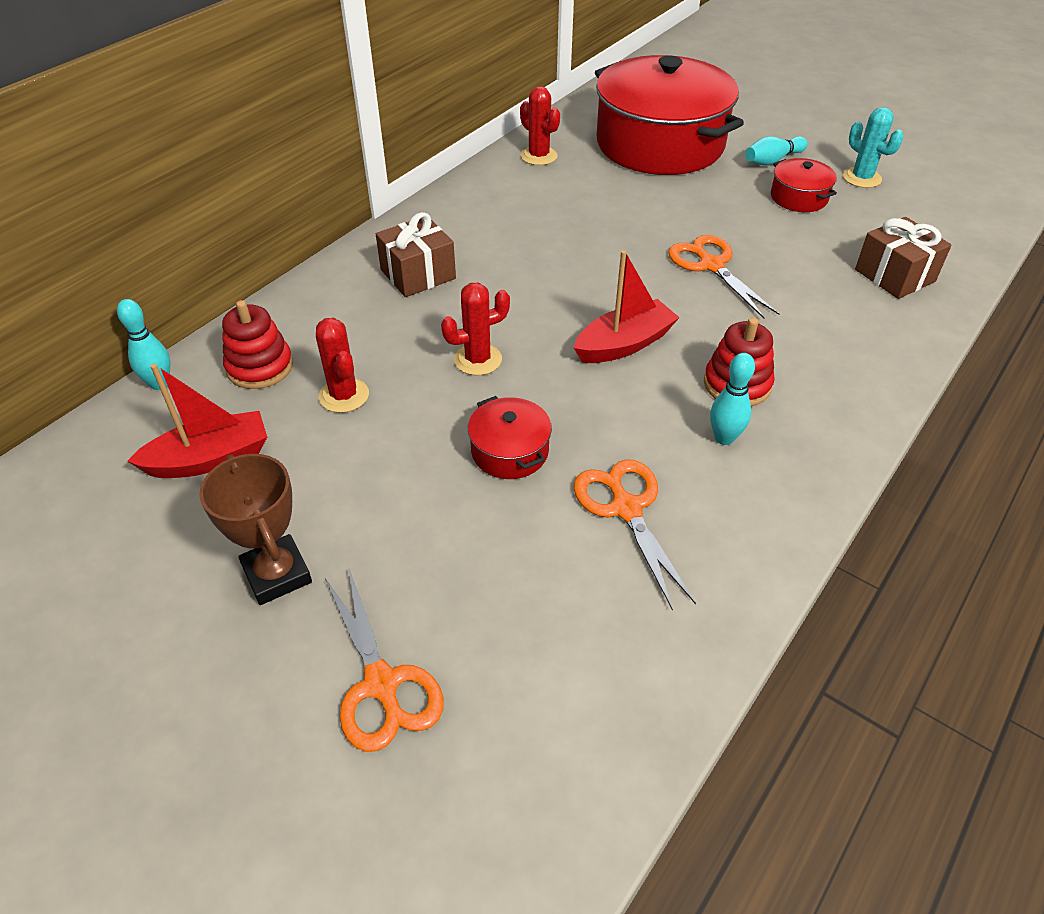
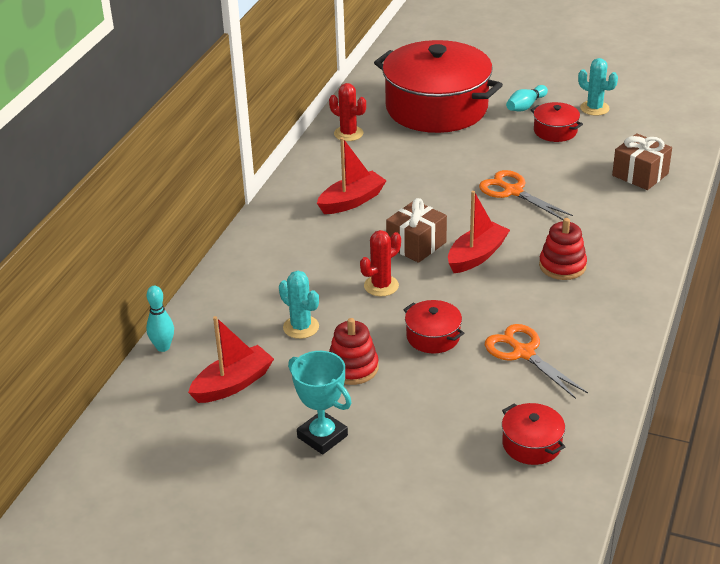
camera: 15 degrees left, 10 degrees down
(260, 367) = (229, 322): red stacking toy -> red stacking toy (353, 368)
(277, 574) = (322, 436): brown trophy -> turquoise trophy
(344, 395) = (301, 327): red cactus -> turquoise cactus
(381, 684) = (422, 475): orange scissors -> none
(418, 274) = (305, 238): brown gift -> brown gift (416, 244)
(499, 239) = (352, 201): none -> red boat
(572, 674) = (531, 444): none -> red pot
(724, 438) = (567, 300): turquoise bowling pin -> none

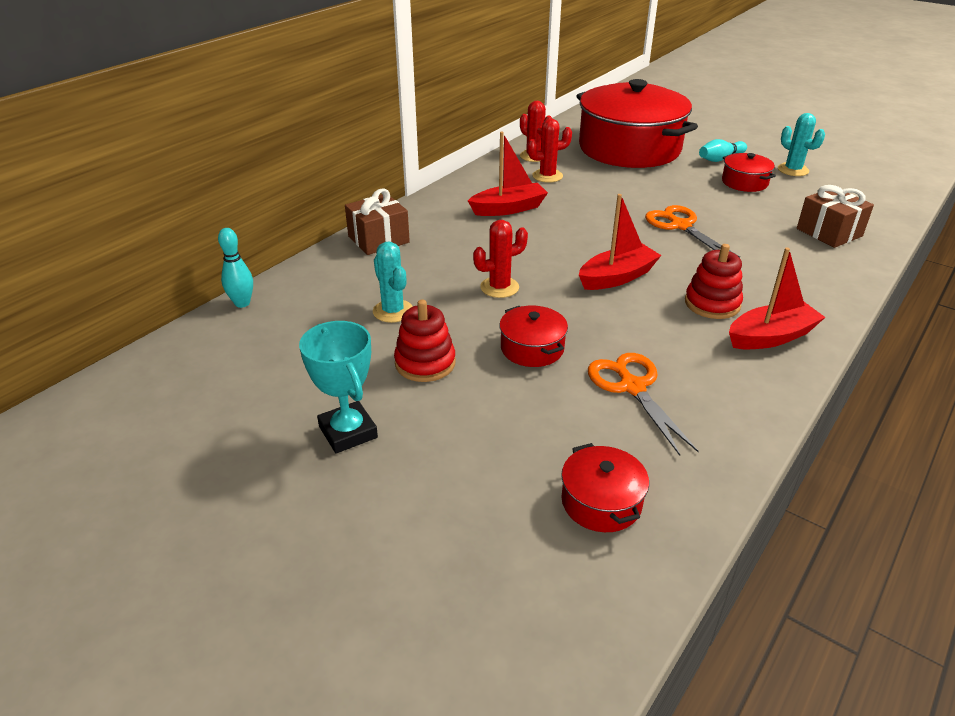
camera: 15 degrees right, 0 degrees up
(233, 384) = (287, 353): red boat -> red boat (771, 337)
(371, 156) = (547, 176): none -> red cactus
(416, 244) = (556, 256): brown gift -> brown gift (378, 239)

